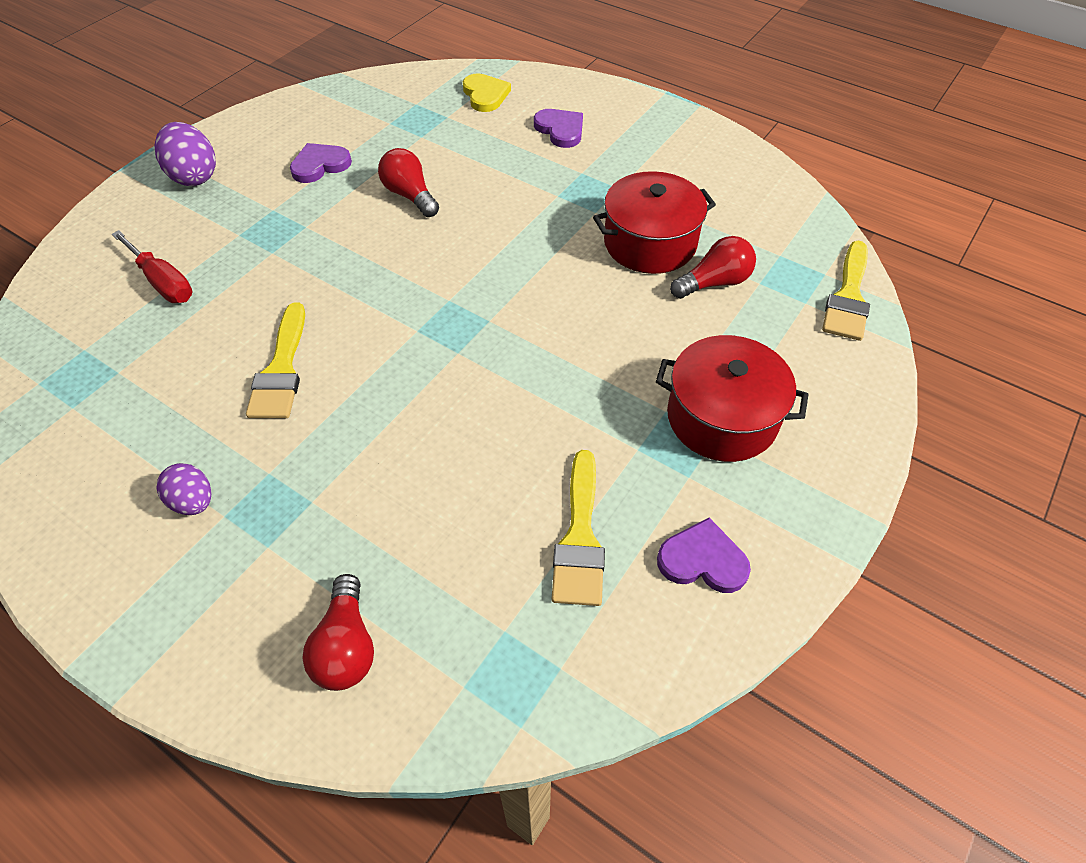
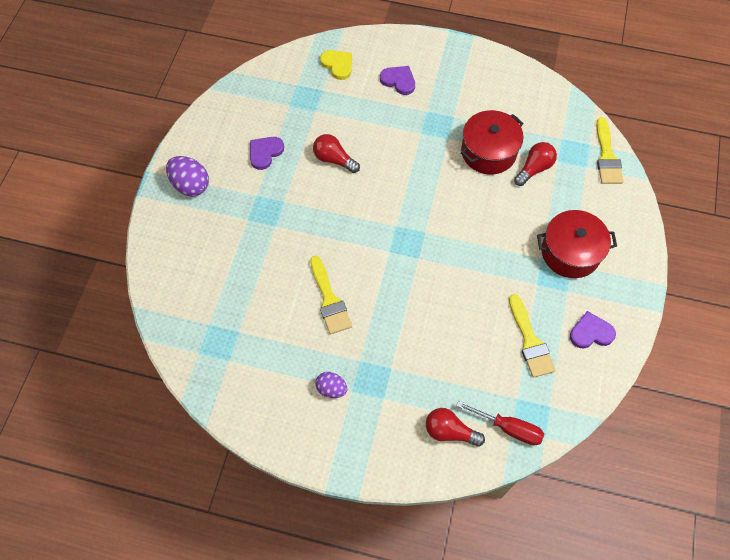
camera: 20 degrees left, 10 degrees up
(163, 282) = (224, 266): red screwdriver -> red screwdriver (508, 428)
(346, 646) = (449, 431): red light bulb -> red light bulb turned 135 degrees clockwise

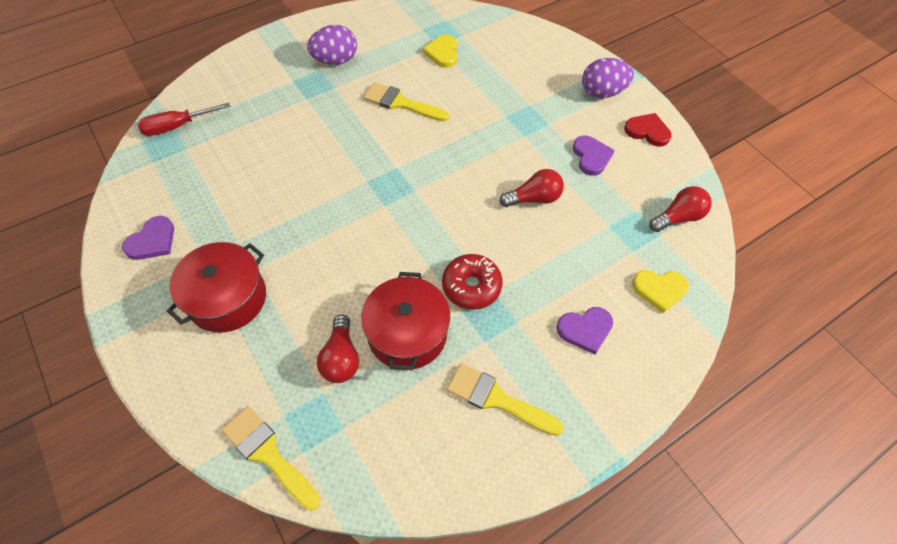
camera: 130 degrees right, 5 degrees down
(208, 137) = (647, 131): none -> red heart
(245, 319) = (443, 53): none -> yellow heart
(331, 389) = (335, 61): purple egg -> purple egg, size x1.60
(429, 145) = (471, 286): none -> red donut
(449, 431) = (223, 95): red light bulb -> red light bulb (678, 217)
(530, 341) = (207, 193): yellow brush -> yellow brush (497, 399)

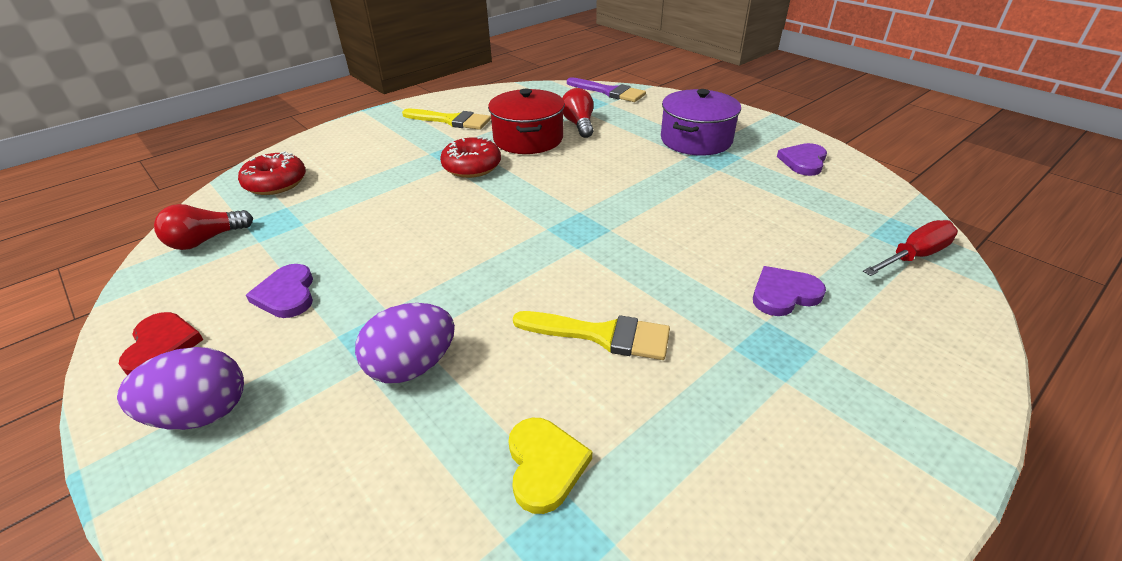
camera: 175 degrees right, 20 degrees down
(227, 298) = (696, 140): red pot -> purple pot
(268, 454) = (609, 92): yellow brush -> purple brush
(335, 61) = (769, 405): purple egg -> purple egg (412, 366)
(533, 198) = (391, 237): red light bulb -> none
(585, 330) = (366, 155): purple heart -> purple heart (784, 294)
(647, 131) = (162, 346): red heart -> red heart turned 120 degrees counterclockwise
(659, 290) = (276, 183): yellow heart -> red donut

